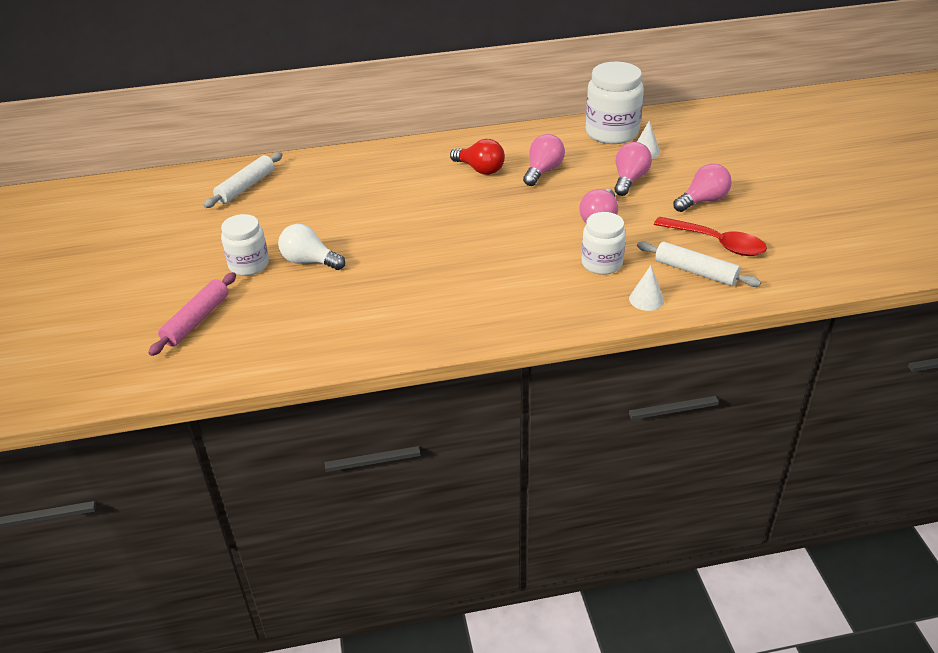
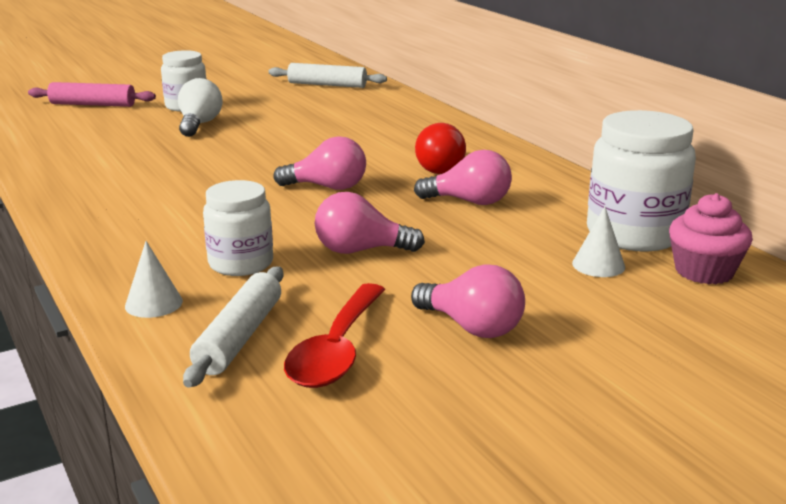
camera: 70 degrees right, 15 degrees down
(629, 180) = (494, 261): pink light bulb -> pink light bulb (327, 187)
(663, 126) = (704, 271): none -> pink cupcake

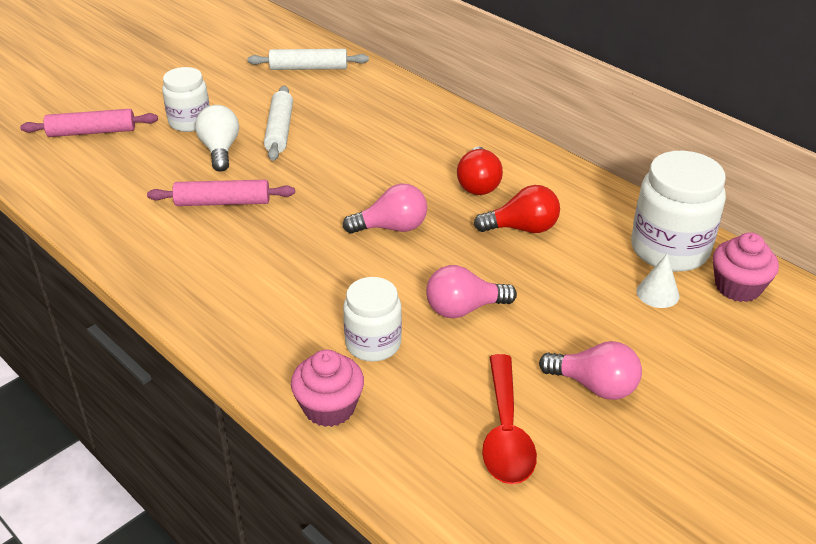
camera: 15 degrees left, 15 degrees up
(153, 303) = (329, 407): white cone -> pink cupcake
(172, 155) = (222, 202): none -> pink rolling pin
(239, 337) = (422, 433): white rolling pin -> white rolling pin (279, 130)
(469, 202) = (522, 228): pink light bulb -> red light bulb

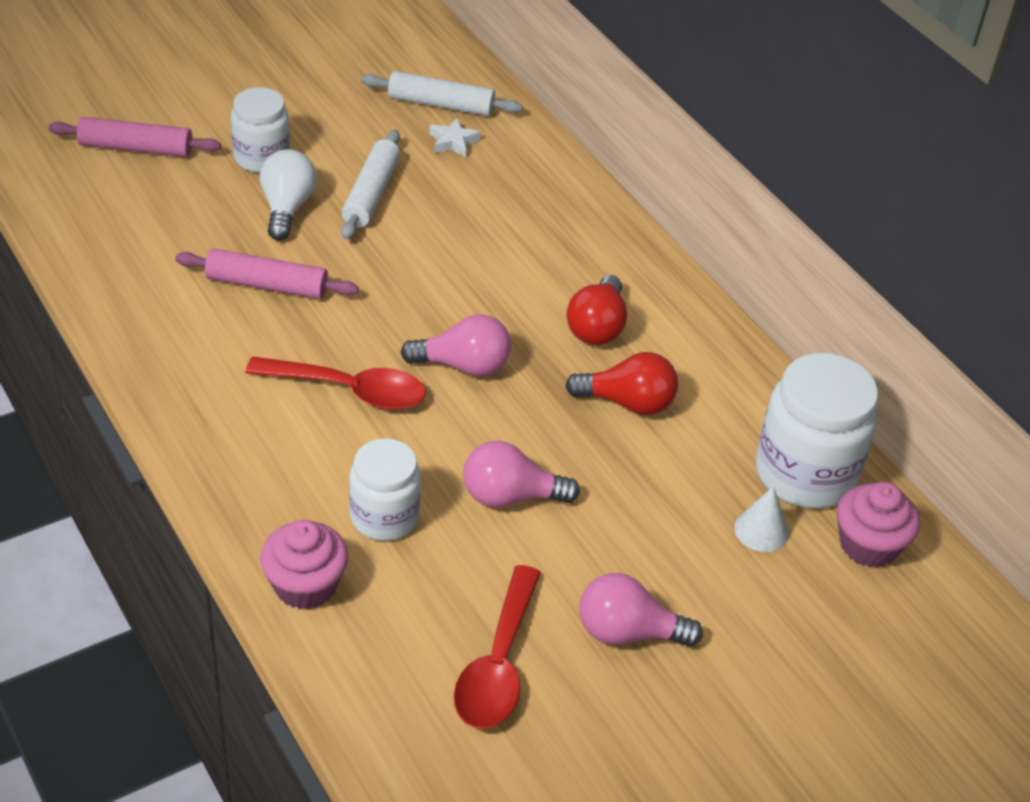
camera: 10 degrees right, 5 degrees up
(312, 261) = (349, 390): none -> red spoon
(326, 89) = (453, 142): none -> white star
(594, 386) = (628, 632): pink light bulb -> pink light bulb turned 150 degrees clockwise

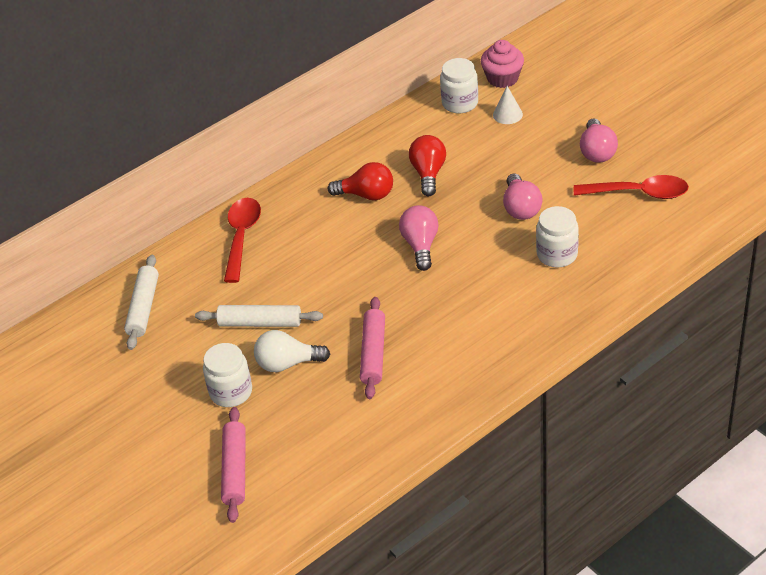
camera: 90 degrees left, 0 degrees up
(305, 585) = (620, 275): pink cupcake -> none
(349, 390) = (460, 291): red spoon -> red spoon (241, 237)
(453, 142) = (189, 293): white star -> none
(805, 473) = (460, 103): white jar -> white jar, size x0.64

